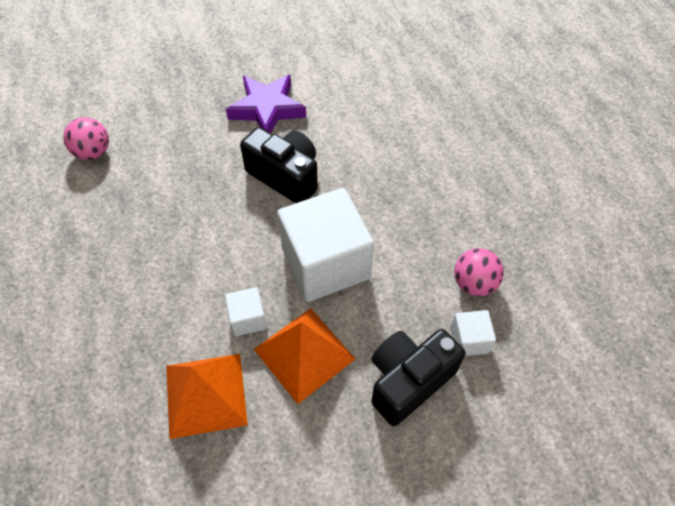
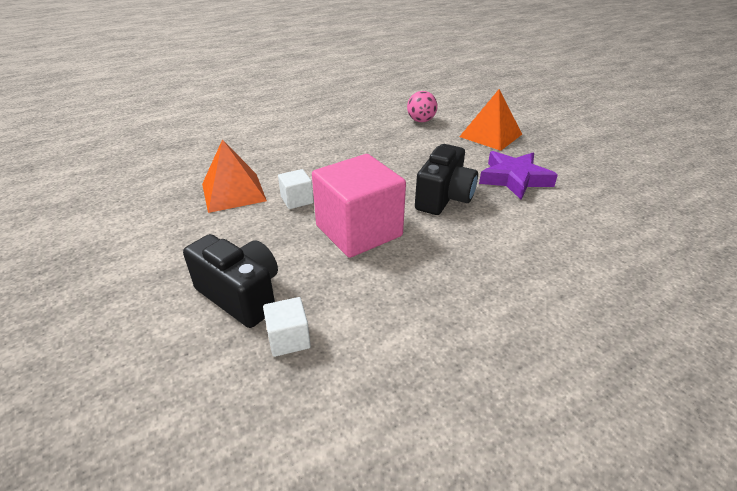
camera: 80 degrees right, 20 degrees down
(304, 354) = (267, 231): orange pyramid -> orange pyramid (490, 135)
(325, 263) = (359, 231): white cube -> pink cube
(474, 283) = (363, 339): pink ball -> none

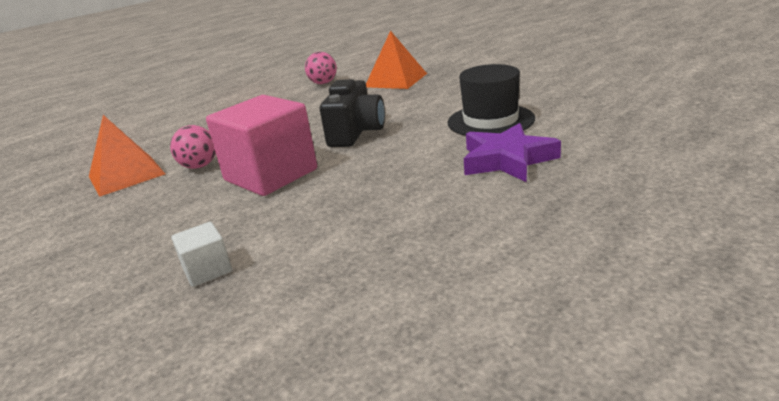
camera: 10 degrees left, 10 degrees down
(241, 295) = (148, 250): black camera -> none
(297, 200) = (199, 166): white cube -> pink ball
(514, 179) = (424, 106): purple star -> purple star (507, 160)
(578, 219) = (490, 120): none -> black hat

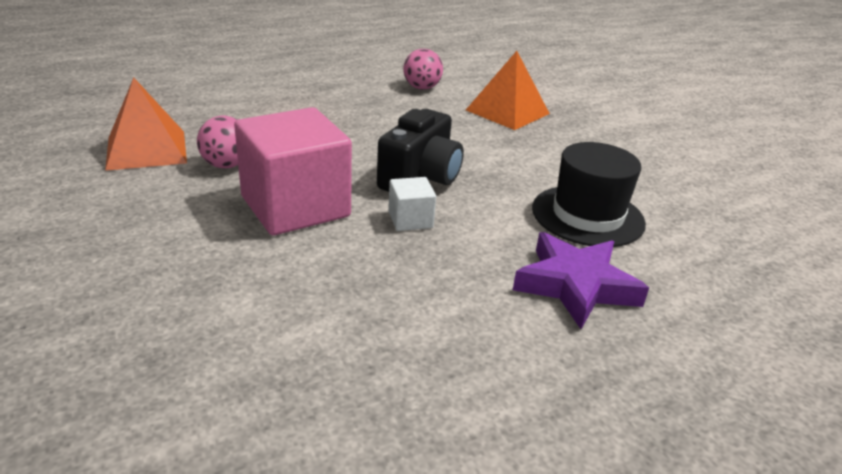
camera: 10 degrees right, 5 degrees up
(207, 270) = (161, 320): white cube -> white cube (410, 220)

